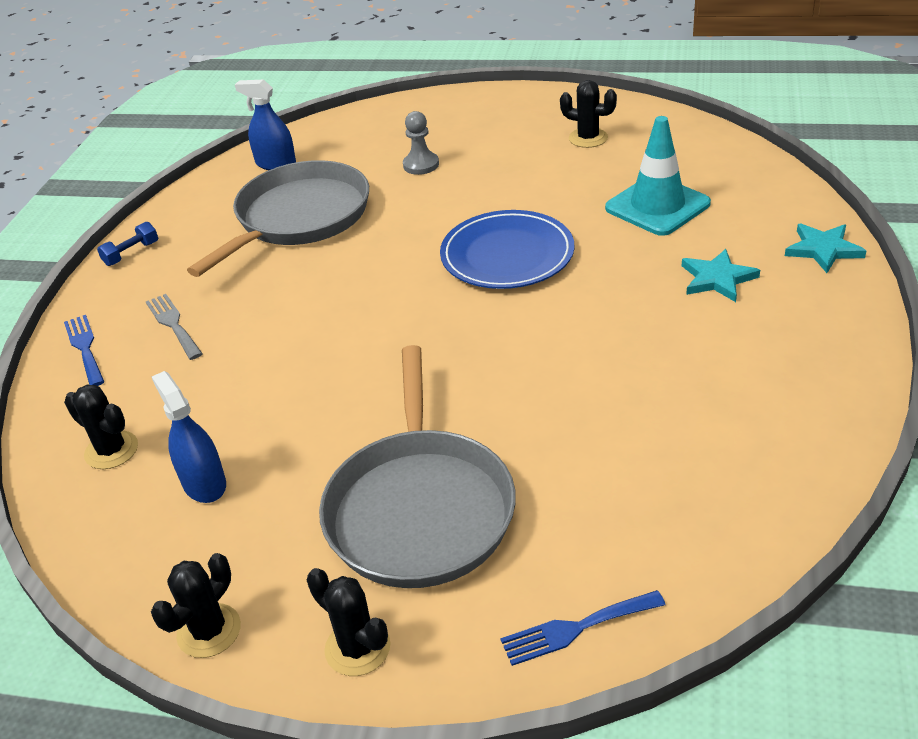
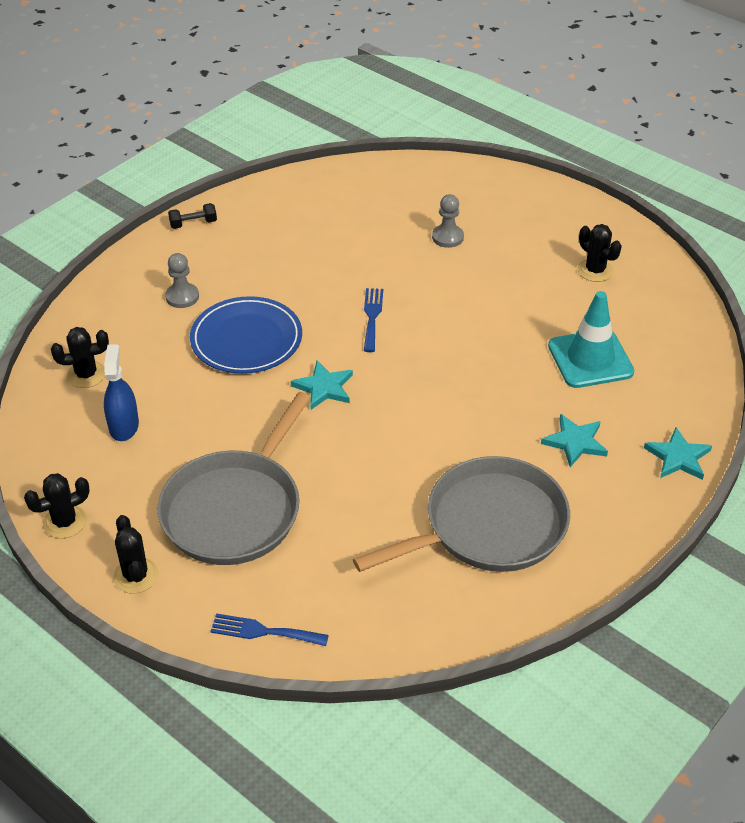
camera: 25 degrees right, 5 degrees up
(85, 348) = (117, 288): blue fork -> blue fork (372, 316)
(111, 450) = (86, 374): black cactus -> black cactus turned 75 degrees counterclockwise
(131, 253) = (193, 223): blue dumbbell -> black dumbbell
(173, 324) = (182, 297): grey fork -> grey pawn
(276, 164) = (344, 187): blue spray bottle -> none
(299, 218) = (325, 245): grey pan -> grey pan (489, 526)
(413, 341) = (324, 387): none -> turquoise star
(507, 255) = (443, 348): blue plate -> blue plate (246, 339)

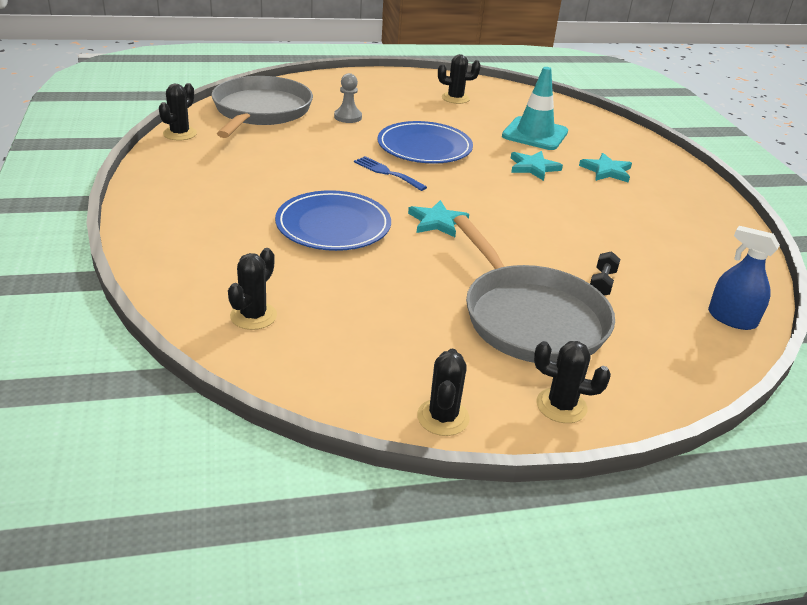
camera: 55 degrees left, 10 degrees down
(124, 426) = (354, 326): blue spray bottle -> blue spray bottle (731, 319)
(182, 297) = (232, 228): grey pawn -> none
(193, 223) = (150, 184): black dumbbell -> black dumbbell (602, 283)
(263, 631) = (690, 367): blue fork -> none
(287, 183) = (180, 133): none -> black cactus
(453, 310) = (424, 147): none -> blue plate
(489, 526) = (657, 230): grey pan -> grey pan (261, 111)
(678, 457) = (654, 152): turquoise star -> turquoise star (533, 167)

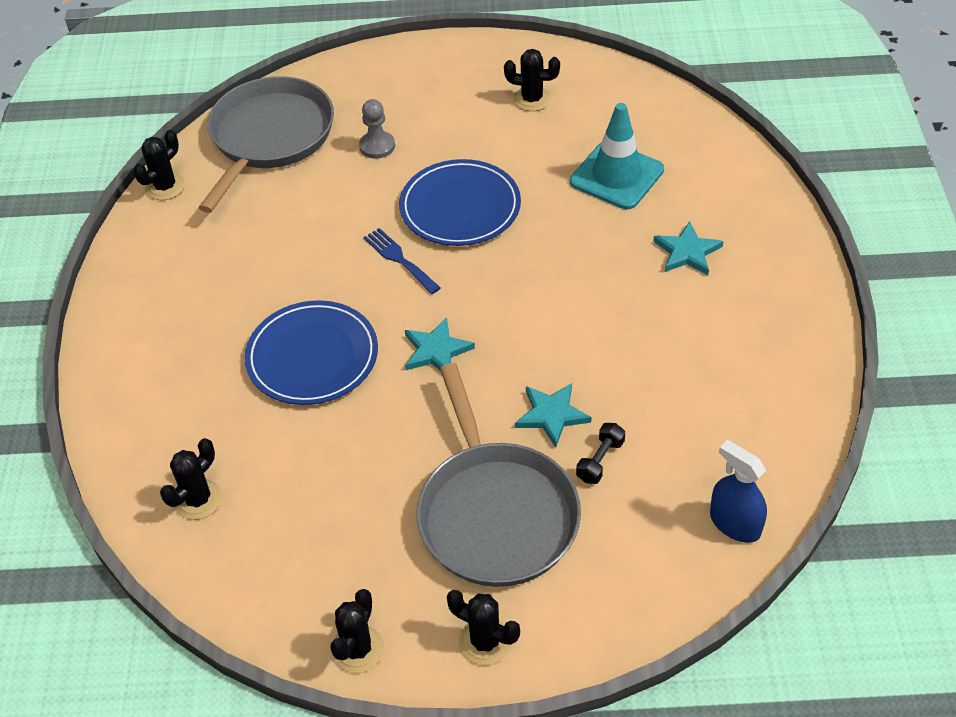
camera: 15 degrees right, 15 degrees up
(533, 167) = (590, 246): turquoise star -> turquoise star (551, 415)

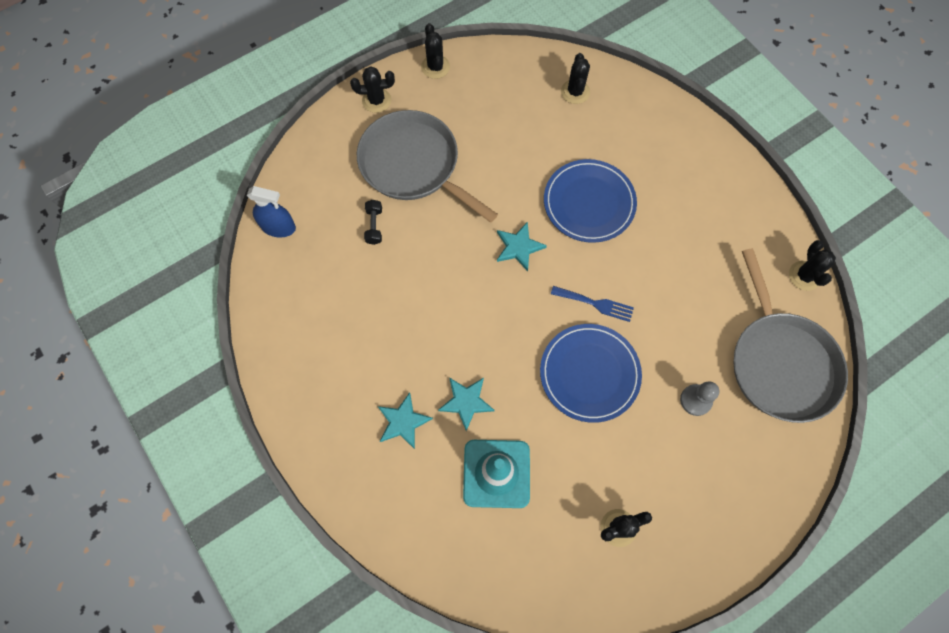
camera: 145 degrees right, 20 degrees up
(551, 415) = (420, 240): turquoise star -> turquoise star (466, 402)

